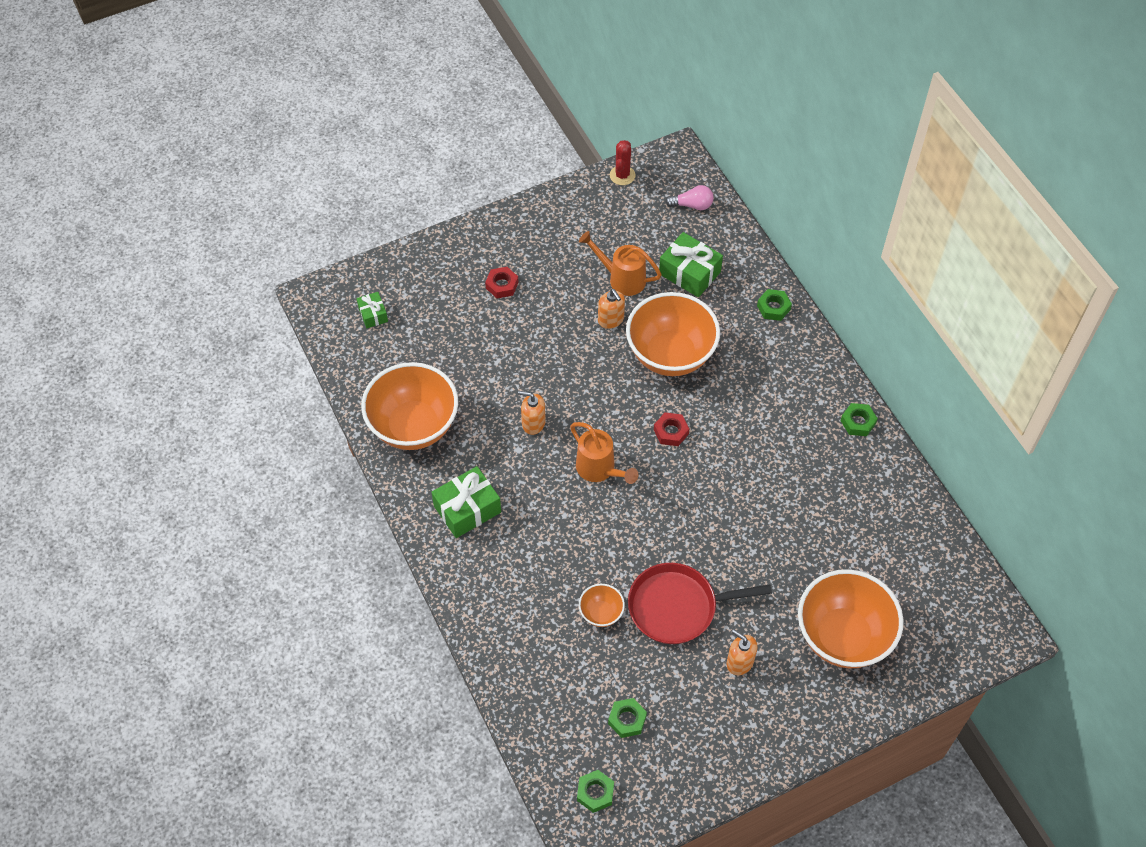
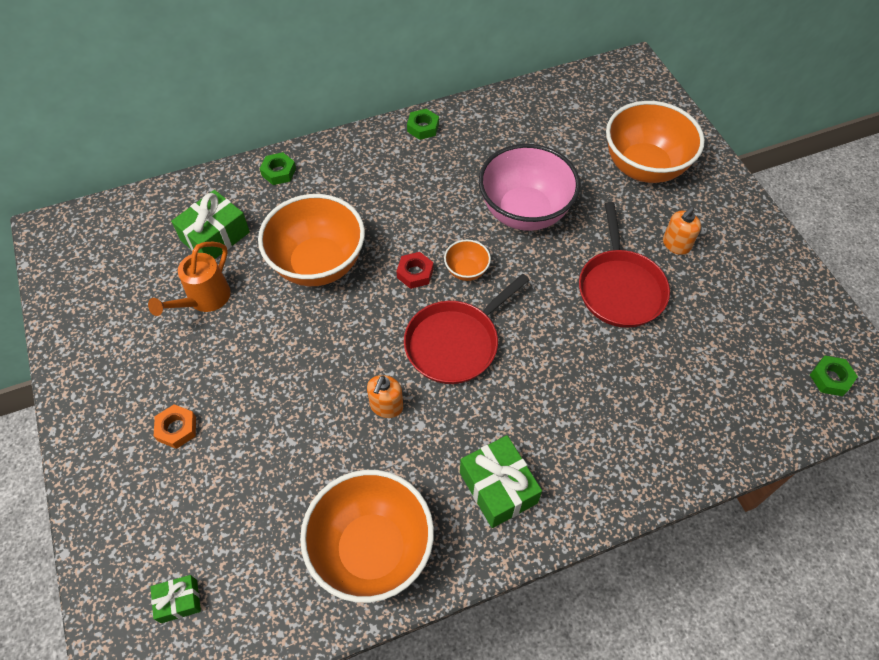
camera: 85 degrees left, 0 degrees up
(502, 285) = (177, 429): red nut -> orange nut
(599, 469) = (455, 343): orange watering can -> red pan
(601, 613) = (630, 356): orange bowl -> orange bowl (466, 271)
(611, 320) = (258, 315): orange soap dispenser -> none
(622, 175) = (55, 286): red cactus -> none
(627, 720) = (747, 343): green nut -> none
(692, 205) = (124, 224): pink light bulb -> none
(759, 520) = (524, 212): none -> pink bowl

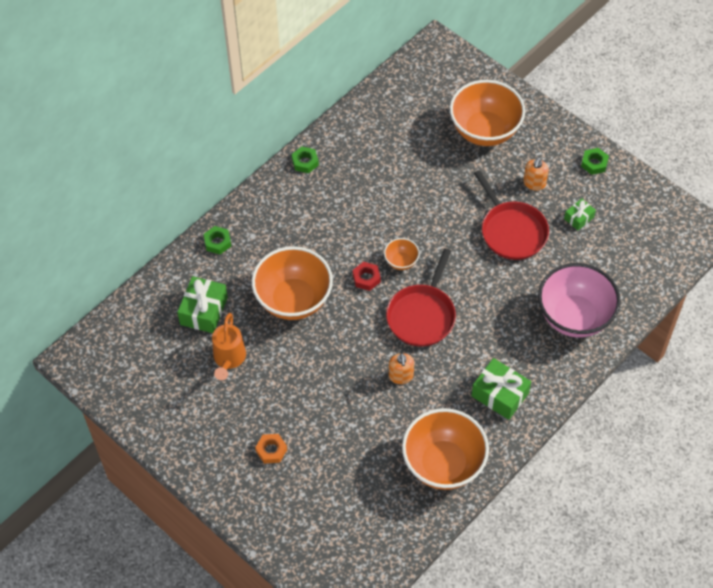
camera: 25 degrees left, 0 degrees up
(179, 601) = (344, 545): green gift -> green gift (578, 218)
(524, 212) = (418, 201): pink bowl -> pink bowl (574, 317)
(830, 378) = (670, 238): green nut -> green nut (594, 163)

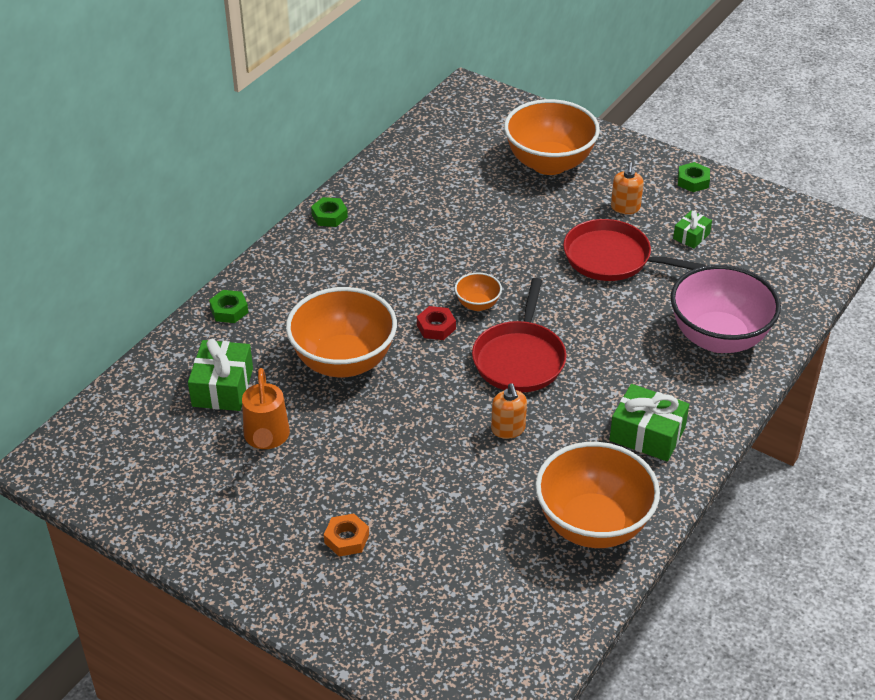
camera: 10 degrees left, 15 degrees down
(512, 231) = (611, 258): red pan -> red pan turned 150 degrees clockwise

